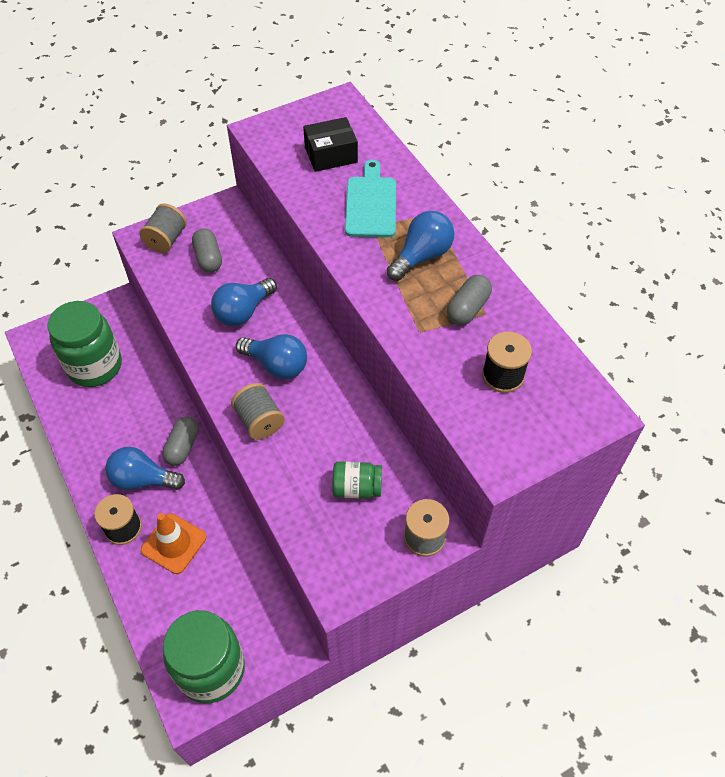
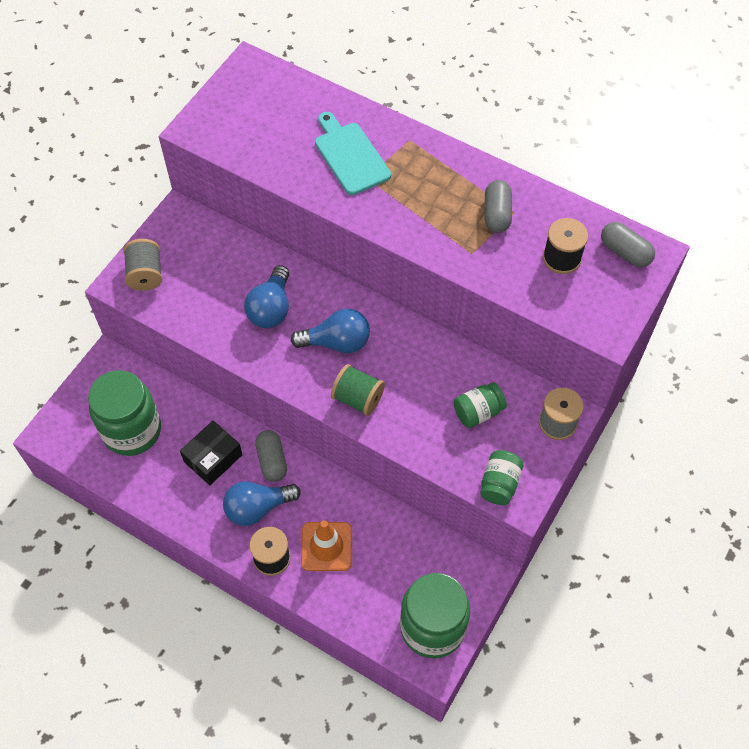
camera: 30 degrees left, 5 degrees up
(208, 258) = (200, 273): grey capsule -> grey capsule (625, 252)
(259, 421) = (358, 398): grey spool -> green spool
(330, 564) = (499, 484): none -> green jar
(331, 155) = (280, 124): black box -> black box (213, 458)
(421, 256) = (427, 185): blue light bulb -> none

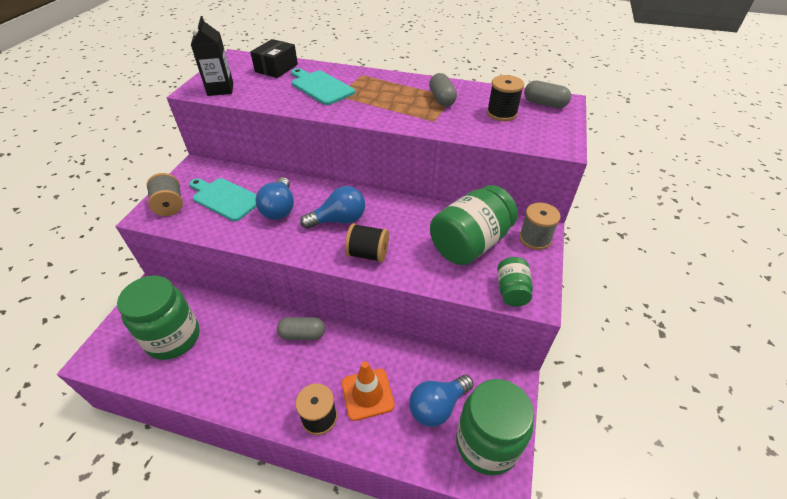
camera: 15 degrees left, 15 degrees down
(209, 277) = (225, 198): none -> turquoise cutting board
(213, 458) = (250, 344): black box -> black box (276, 68)
(225, 134) = (220, 89): none -> black carton
(257, 508) = (297, 376): blue light bulb -> blue light bulb (437, 406)
(272, 460) = (302, 334): grey capsule -> grey capsule turned 60 degrees counterclockwise
(358, 398) = (368, 254): green spool -> black spool
(478, 412) = (470, 243): green jar -> green jar, size x1.95

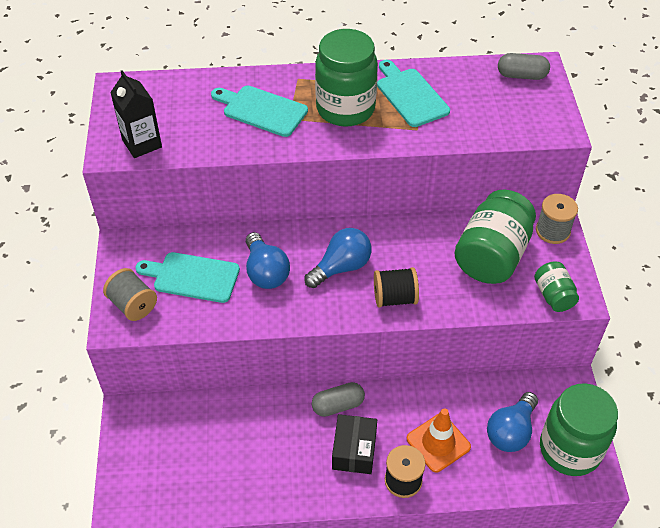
camera: 20 degrees left, 5 degrees up
(173, 338) = (197, 455): green jar -> green jar (345, 109)
(276, 68) = (186, 92): black box -> black box (354, 450)
(441, 99) = (410, 95): grey capsule -> turquoise cutting board
(502, 113) = (483, 100): black spool -> none

